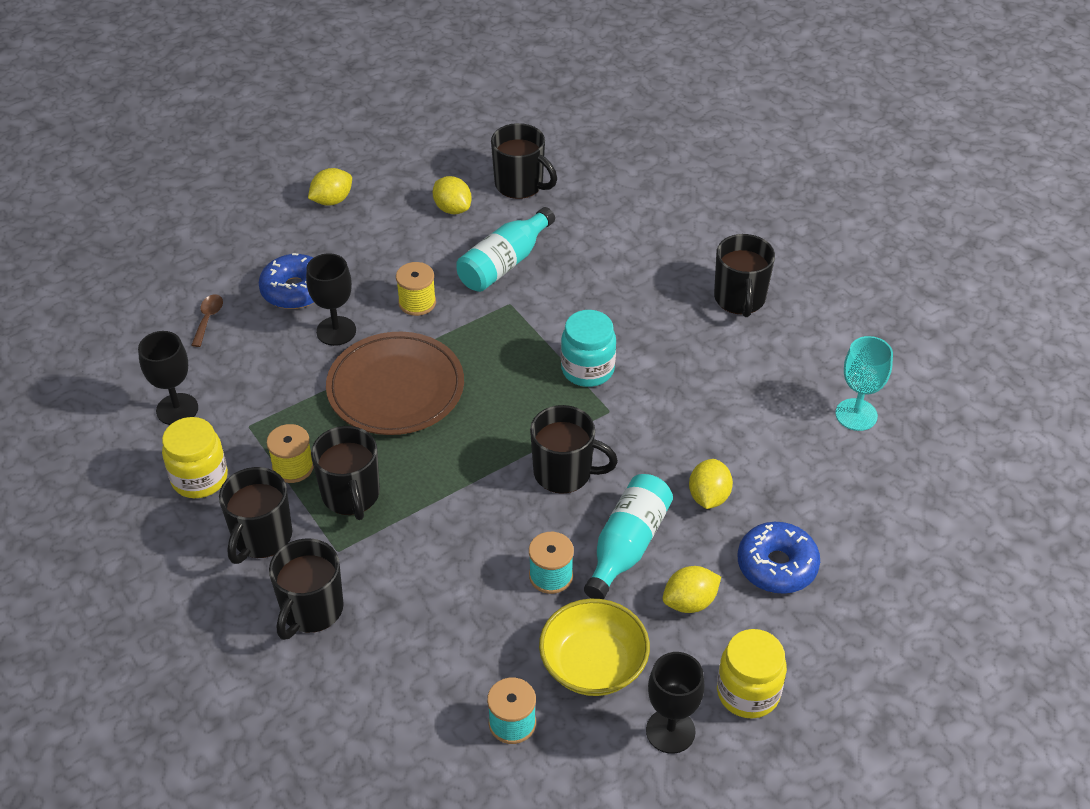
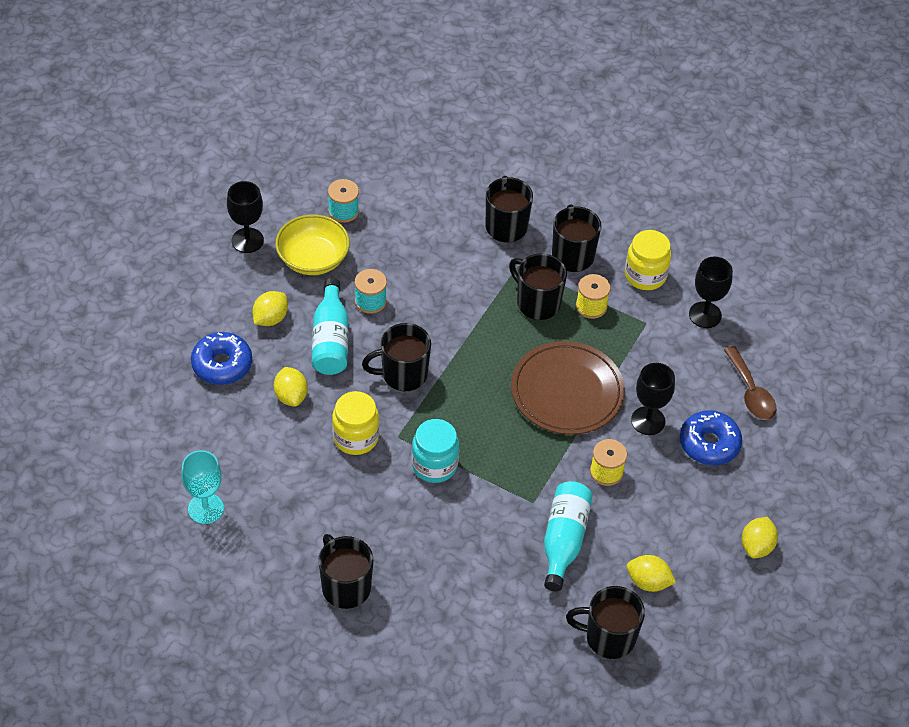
camera: 150 degrees right, 5 degrees up
(208, 319) = (751, 392): brown spoon -> brown spoon, size x1.61
(748, 692) = (209, 278): yellow jar -> yellow jar (355, 438)

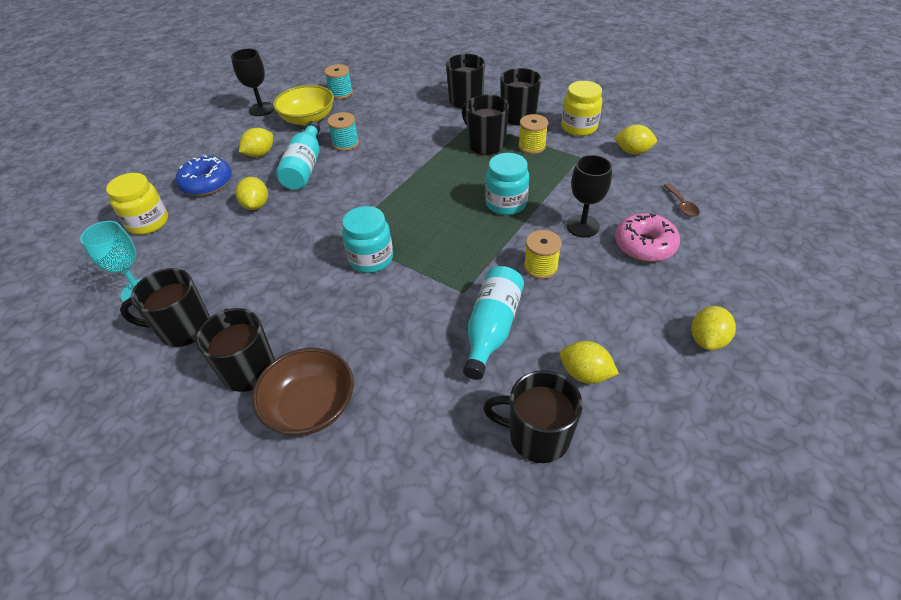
camera: 10 degrees right, 5 degrees down
(355, 438) = (303, 236): yellow jar -> yellow jar (148, 222)
(403, 374) = (359, 190): black mug -> black mug (183, 328)
(412, 619) = (310, 406): none -> brown bowl
(567, 391) = (506, 203): brown plate -> turquoise jar
(705, 315) = (632, 152): black goblet -> yellow lemon
(709, 444) = (644, 245): blue donut -> pink donut
(751, 392) = (681, 205): brown spoon -> brown spoon, size x0.62

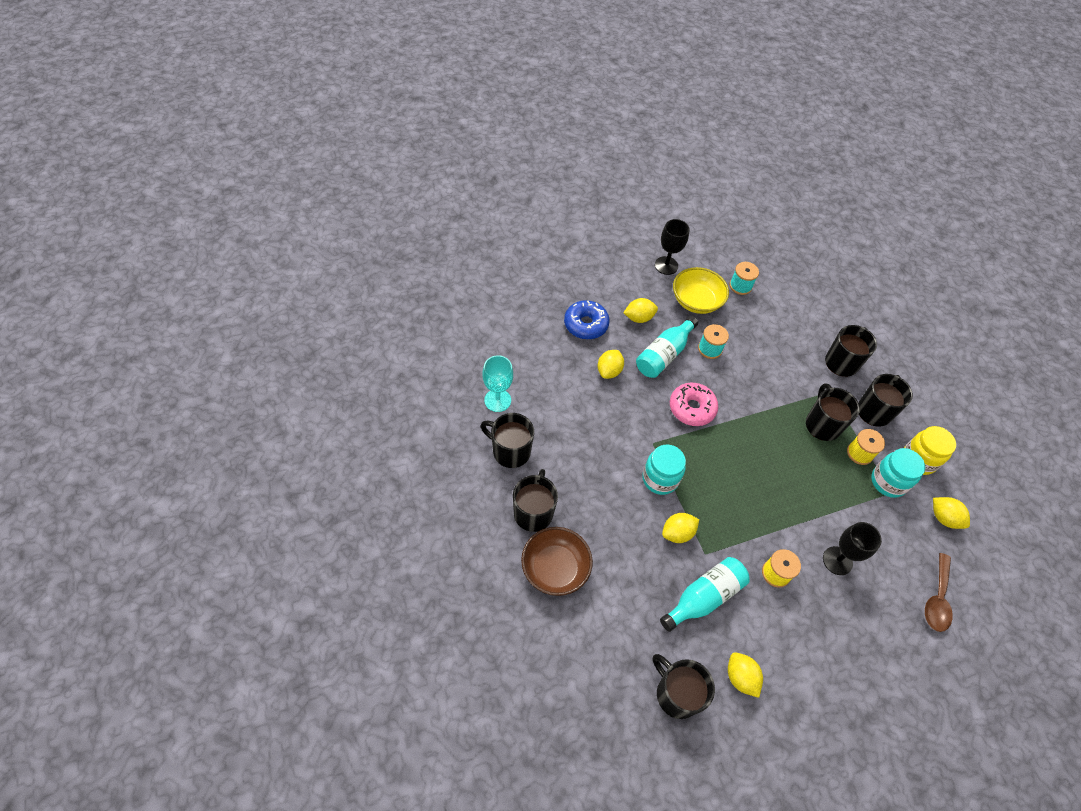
camera: 30 degrees right, 10 degrees up
(148, 222) = (529, 338): yellow jar -> none
(506, 203) = (793, 497): turquoise jar -> turquoise jar (888, 482)
(644, 245) = (872, 612): pink donut -> pink donut (692, 408)
(681, 205) = (937, 599): brown spoon -> brown spoon, size x1.61
(707, 340) = (848, 719): yellow lemon -> yellow lemon (677, 533)

